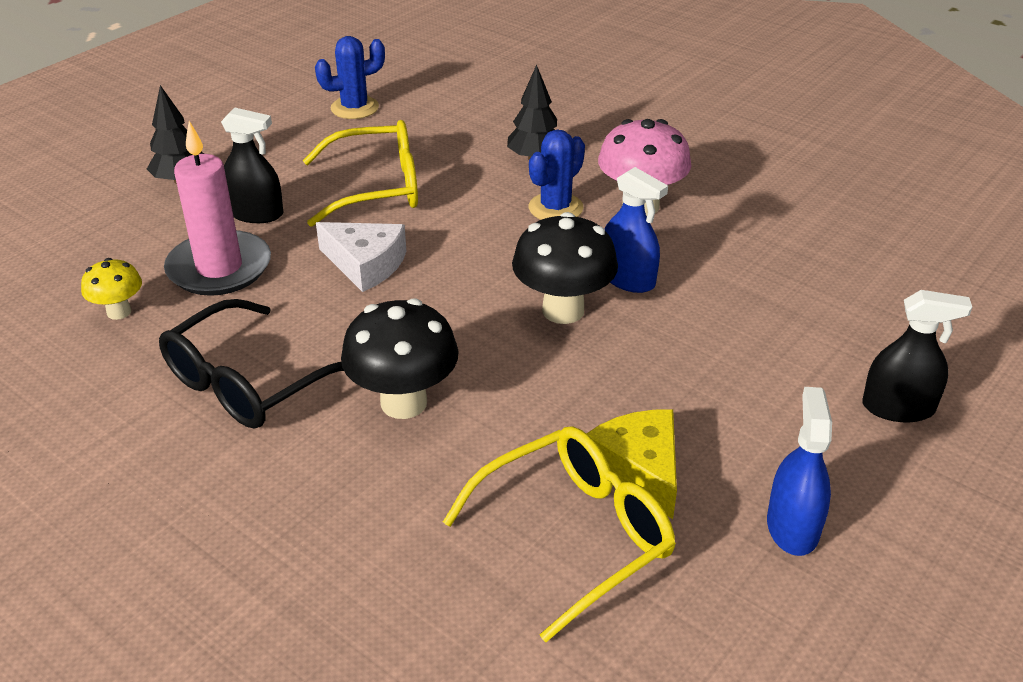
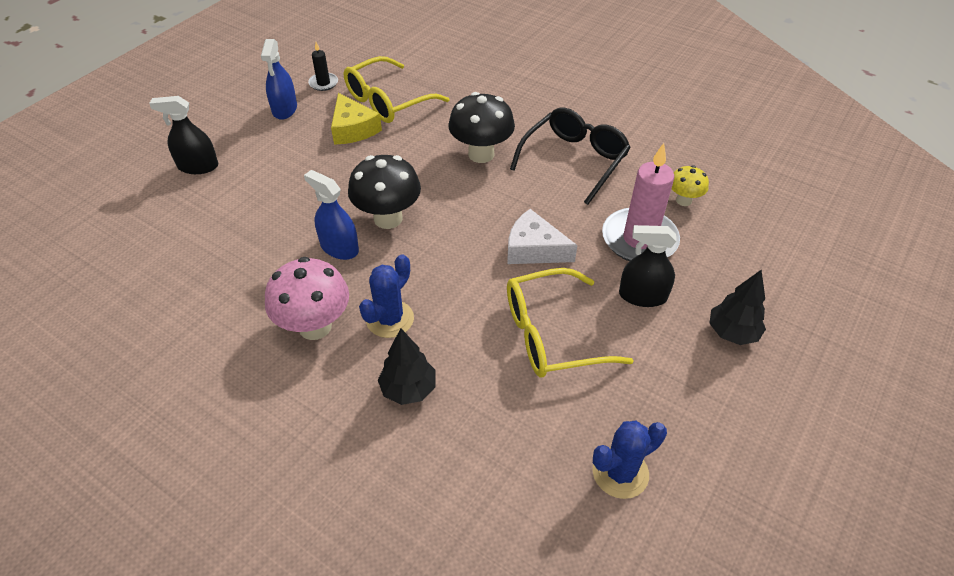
camera: 175 degrees right, 10 degrees up
(729, 600) = (323, 83): none -> black candle

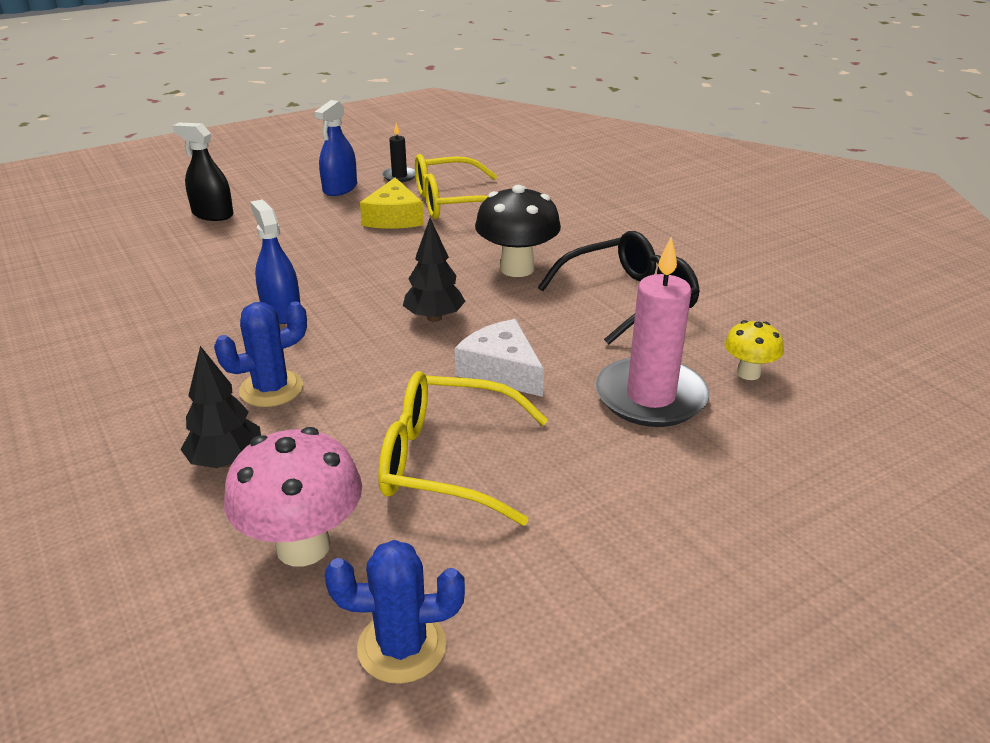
camera: 25 degrees right, 15 degrees down
(315, 326) = (187, 372): pink mushroom -> pink mushroom (303, 546)
(388, 218) = (357, 299): black mushroom -> none
(642, 296) = (605, 457): black spray bottle -> none
(732, 333) = (705, 539): black tree -> black tree (434, 318)

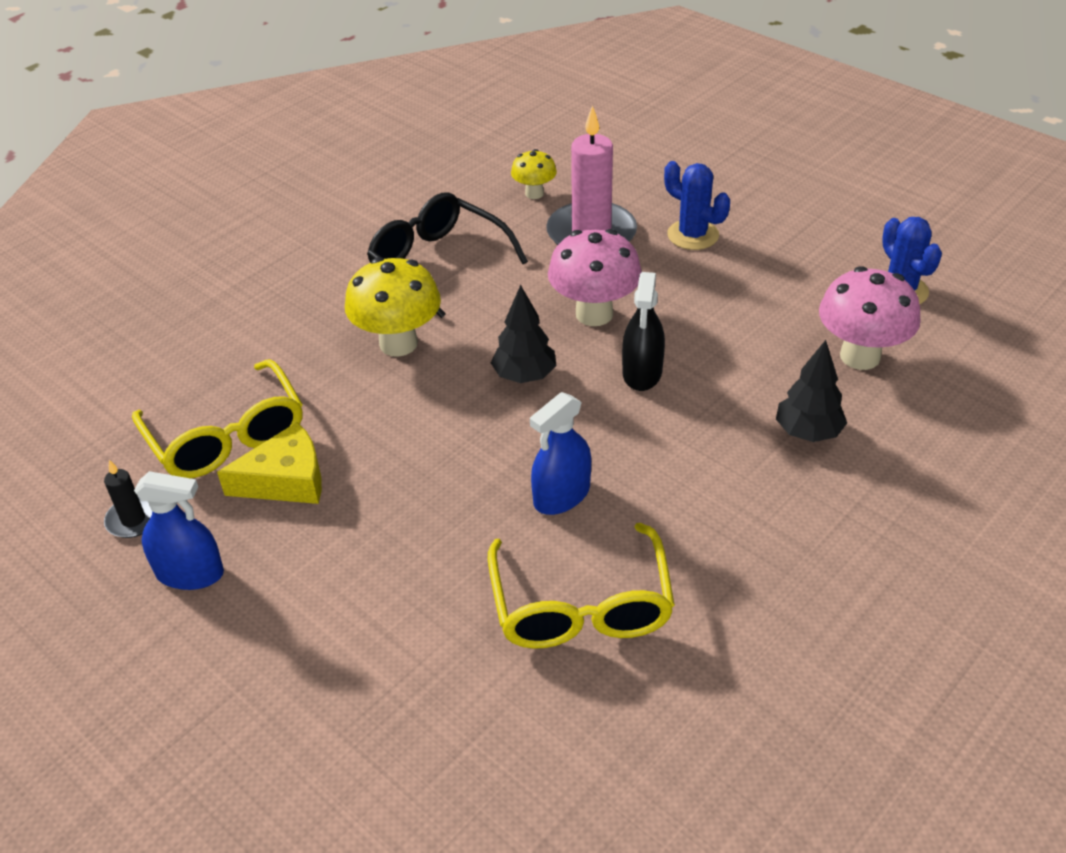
camera: 105 degrees left, 10 degrees up
(212, 214) = (316, 694): black spray bottle -> black spray bottle (642, 372)
(271, 389) = (699, 446): blue cactus -> blue cactus (693, 235)
(446, 461) = (730, 315): yellow glasses -> yellow glasses (581, 606)
(501, 370) = (594, 314): white cheese -> pink mushroom
(517, 268) = (398, 343): black mushroom -> yellow mushroom

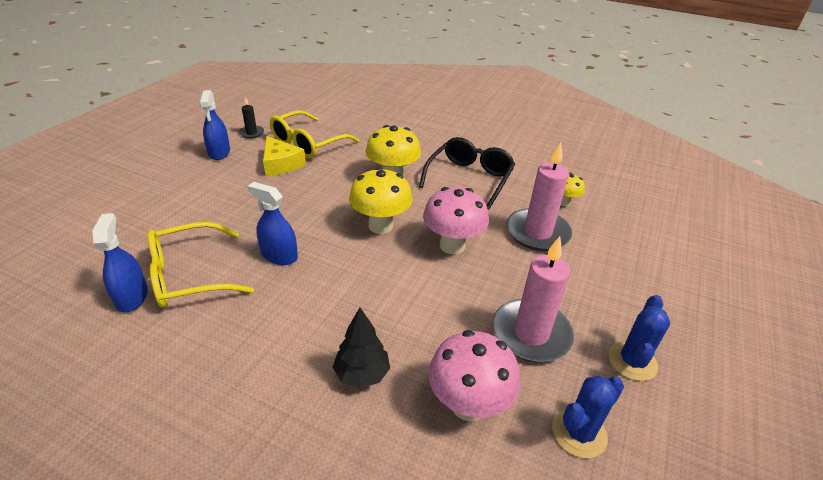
camera: 70 degrees right, 5 degrees down
(524, 376) = (380, 225): black tree -> yellow mushroom
(614, 679) = (132, 297): none -> blue spray bottle
(642, 372) = (401, 275): black spray bottle -> none
(693, 235) = (570, 282): blue cactus -> blue cactus (632, 361)
(768, 287) = (531, 334): none -> pink candle

